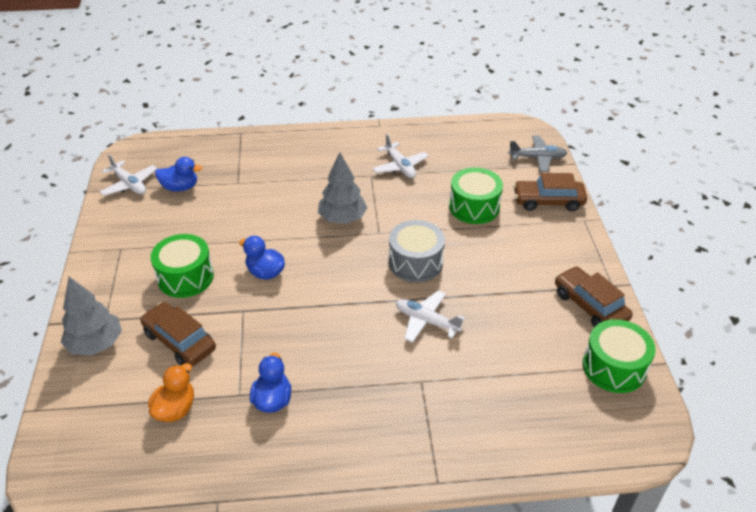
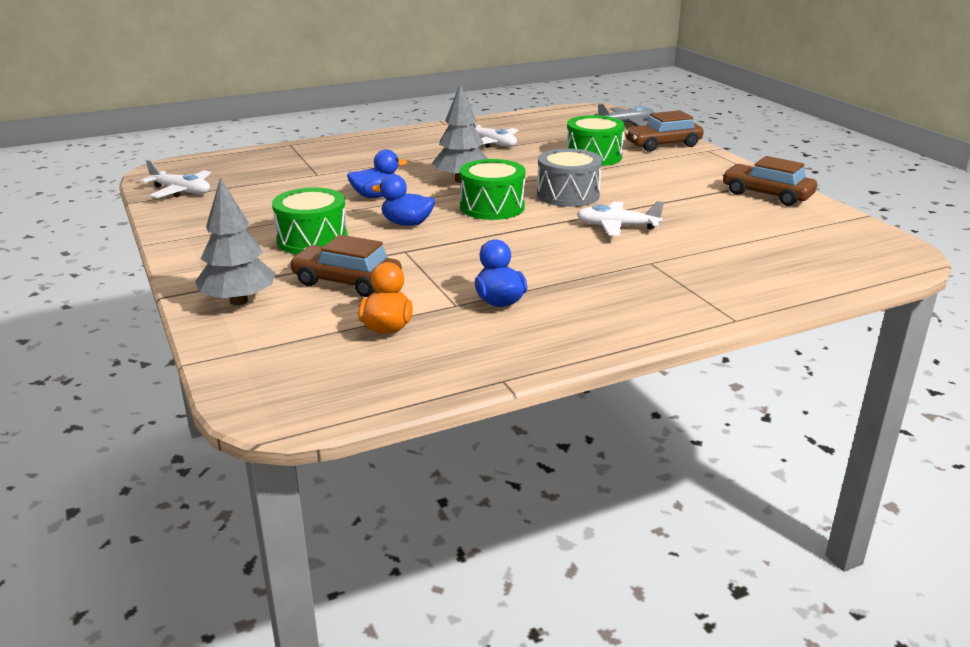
camera: 20 degrees left, 15 degrees down
(180, 187) = (249, 185): blue duck -> blue duck (376, 196)
(614, 367) = (827, 224): green drum -> green drum (492, 207)

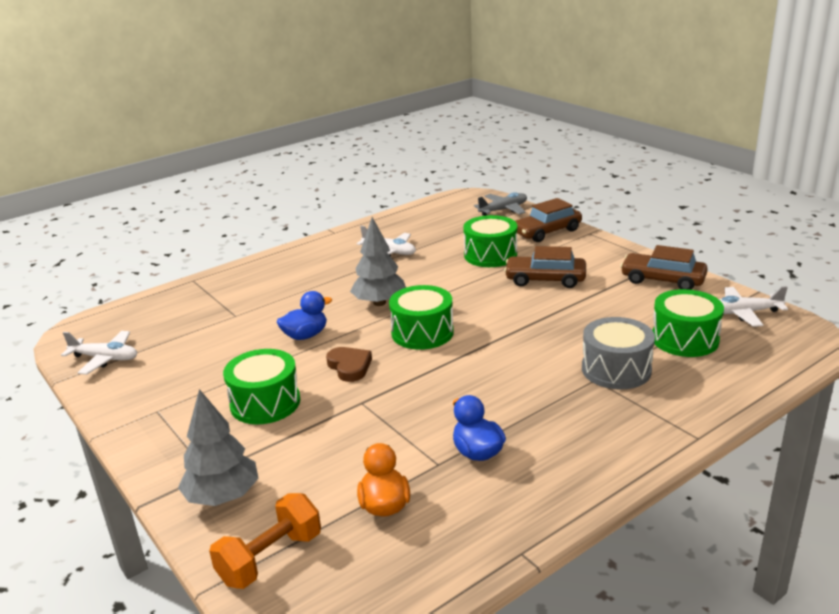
camera: 10 degrees left, 0 degrees up
(260, 350) = (270, 558): none -> orange dumbbell
(347, 282) = (321, 452): brown car -> brown car (545, 279)
(407, 223) = (349, 366): blue duck -> brown heart
(568, 195) = (486, 307): grey drum -> grey drum (616, 369)
(617, 226) = (547, 339): white plane -> white plane (743, 313)
(764, 243) = (685, 339): none -> green drum

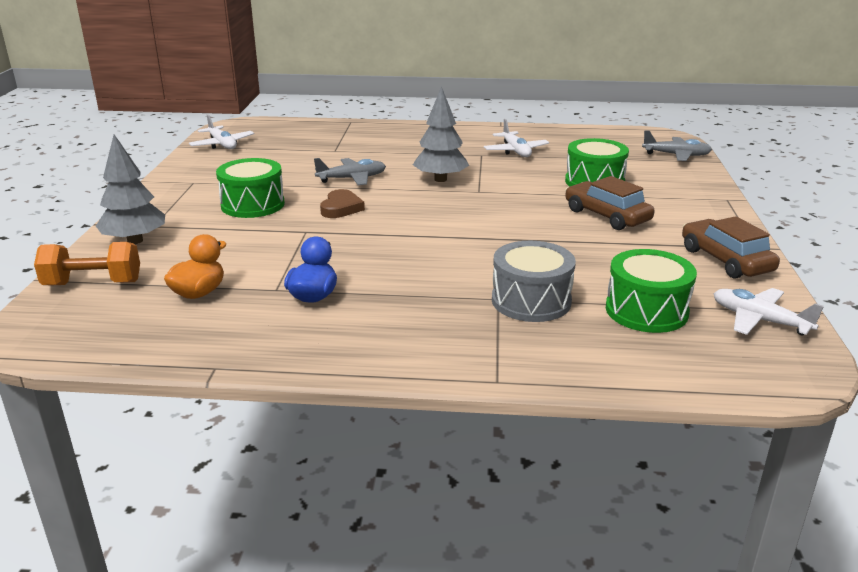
camera: 40 degrees right, 0 degrees up
(305, 335) = (352, 178): blue duck -> grey plane
(422, 333) = (431, 209): green drum -> none
(547, 232) = (684, 184): brown car -> none

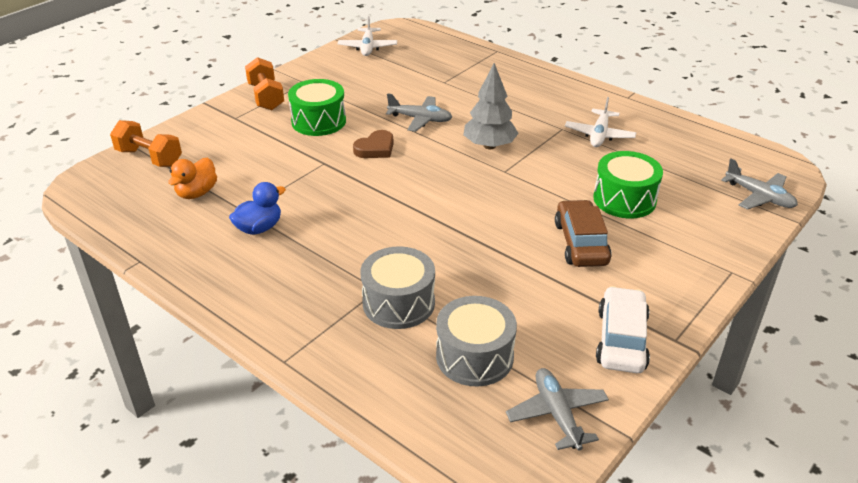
camera: 35 degrees right, 10 degrees up
(135, 240) = (210, 128): grey tree -> none
(165, 202) = (266, 97): none -> orange dumbbell
(199, 293) = (197, 193): orange duck -> orange duck turned 135 degrees clockwise
(646, 311) = (474, 356): green drum -> grey drum
(725, 260) = (621, 339): brown car -> white car
(759, 320) = (557, 414): white plane -> grey plane

